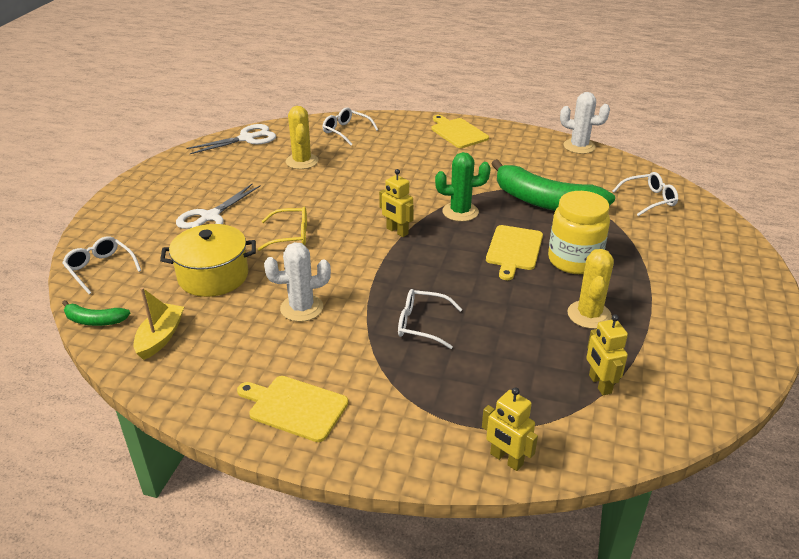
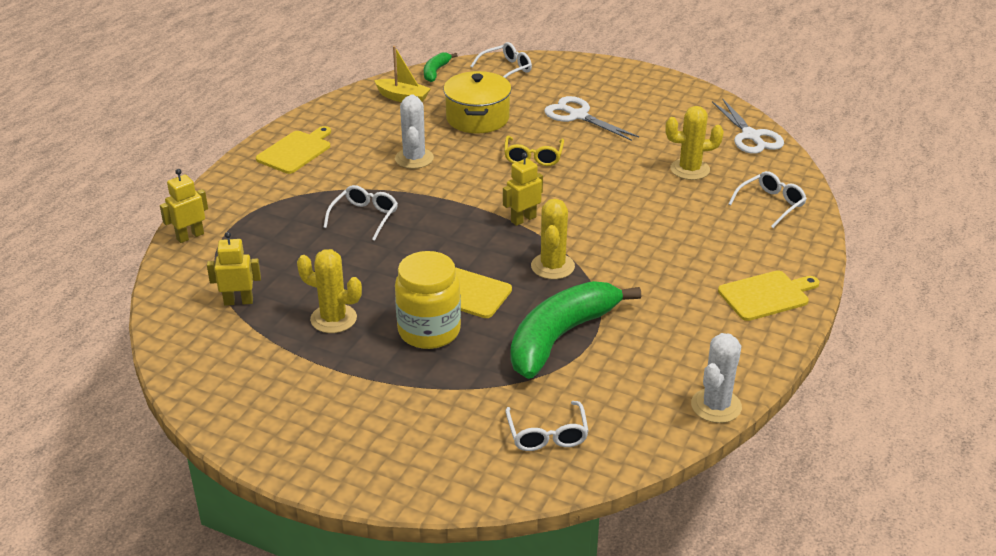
camera: 100 degrees right, 0 degrees up
(460, 212) = (552, 266): green cactus -> yellow cactus

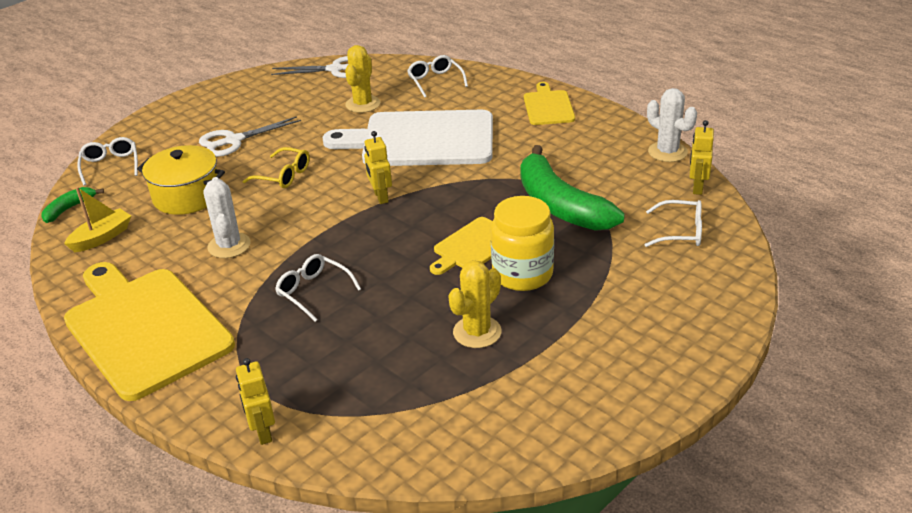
camera: 70 degrees left, 0 degrees up
(238, 301) = (414, 399): yellow robot -> yellow robot (697, 187)
(296, 151) = (144, 328): yellow cutting board -> yellow cutting board, size x2.02
(414, 158) = (229, 245): white cactus -> white cactus turned 60 degrees clockwise
(436, 71) = (69, 209): green banana -> green banana turned 90 degrees clockwise
(552, 266) = (461, 193): yellow cactus -> none
(641, 221) = (421, 139): none -> white cutting board

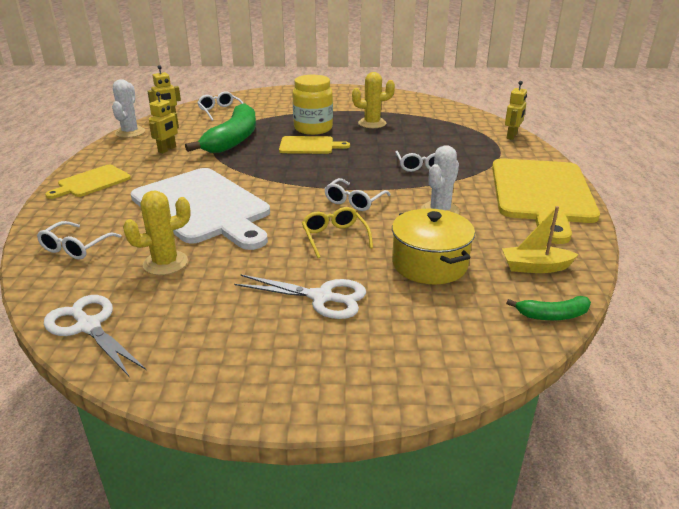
camera: 135 degrees left, 5 degrees down
(110, 165) = (473, 348): white glasses -> white glasses (354, 201)
(380, 197) = (303, 188): yellow robot -> yellow robot (167, 149)

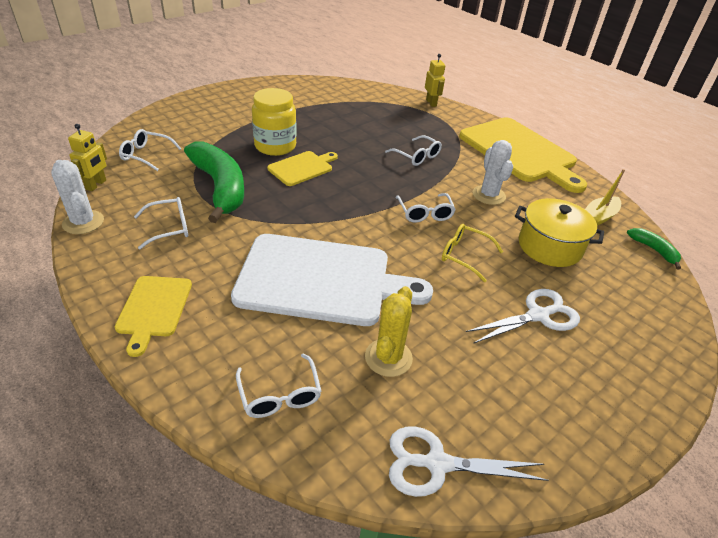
camera: 45 degrees left, 10 degrees up
(167, 149) = (169, 228): yellow robot -> white glasses
(372, 123) = (316, 123): yellow cactus -> none
(552, 315) = (653, 250): green banana -> green banana turned 75 degrees counterclockwise

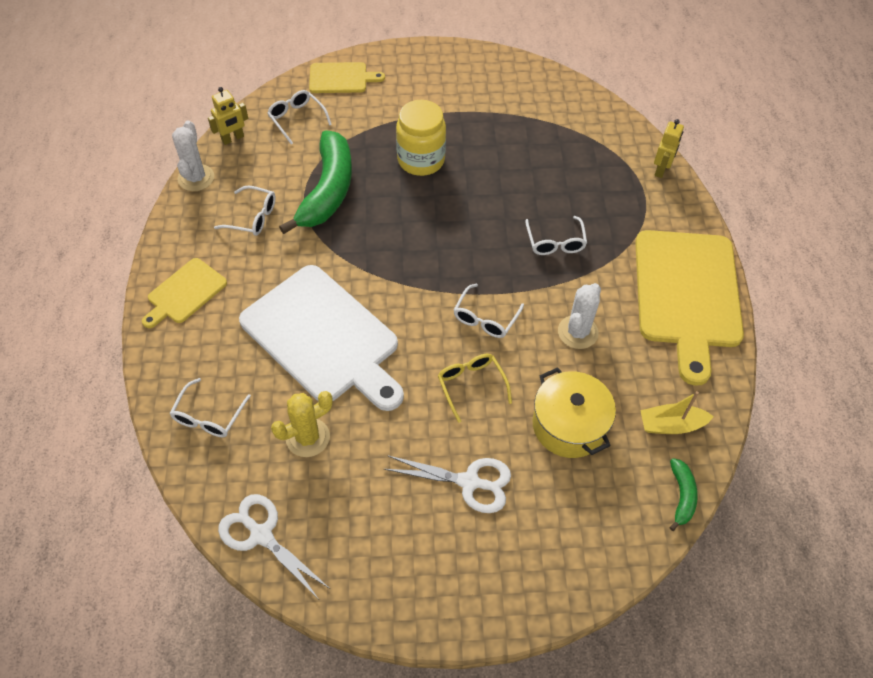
camera: 40 degrees right, 15 degrees up
(302, 168) = (421, 202): yellow cutting board -> yellow cutting board (341, 78)

